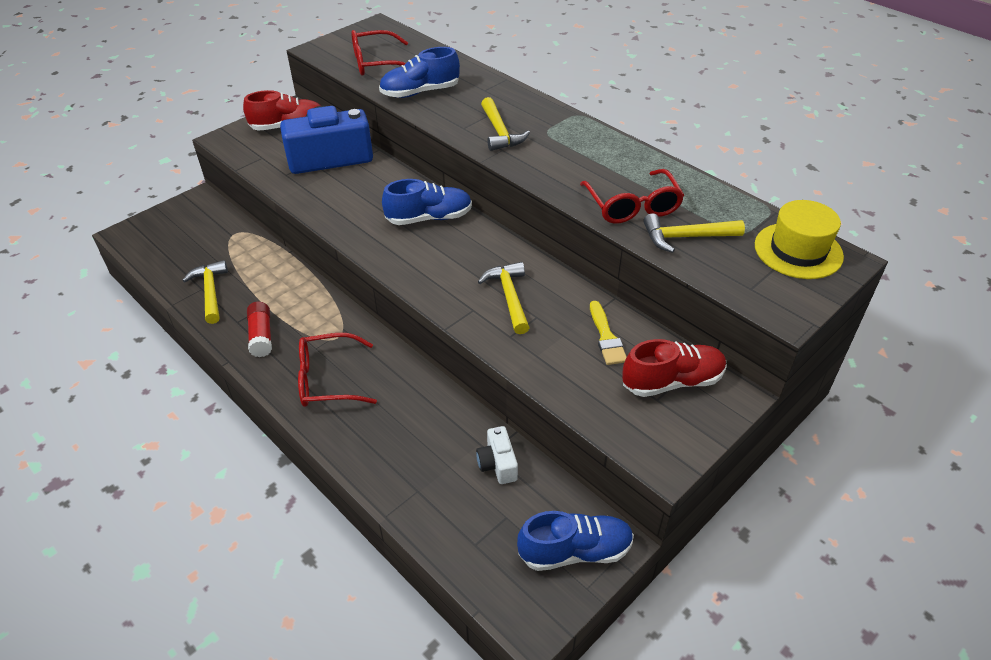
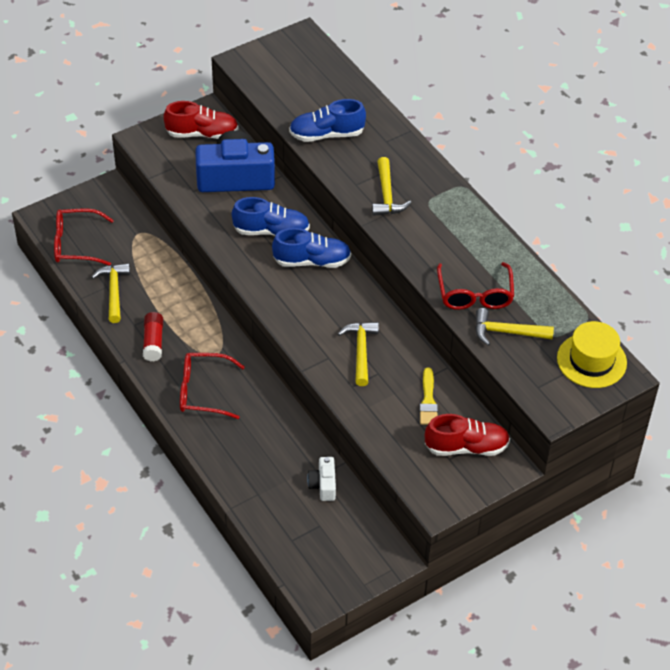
camera: 10 degrees right, 5 degrees up
(376, 63) = (293, 89): red glasses -> red glasses (76, 244)
(575, 551) = (363, 559): blue shoe -> blue shoe (271, 231)

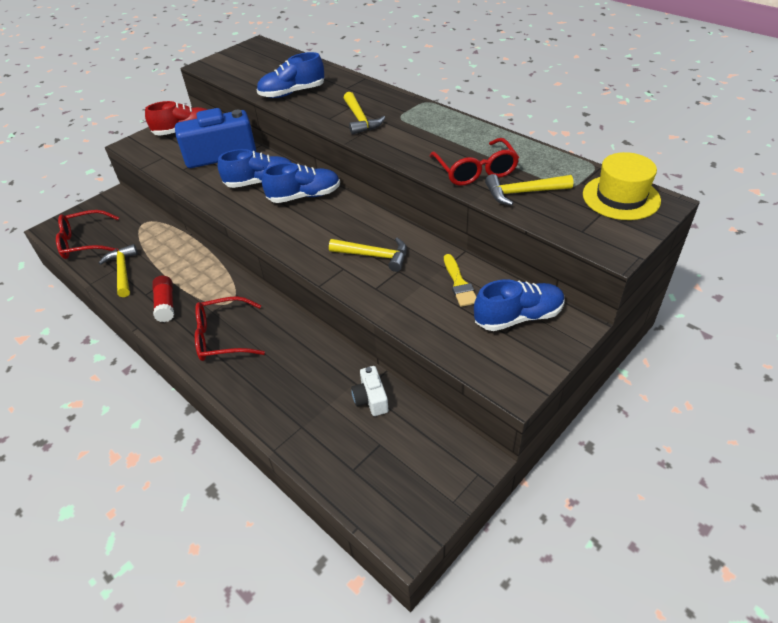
camera: 10 degrees left, 5 degrees down
(361, 351) = (374, 256): yellow hammer -> yellow hammer turned 120 degrees clockwise
(466, 447) = (518, 317): red shoe -> blue shoe

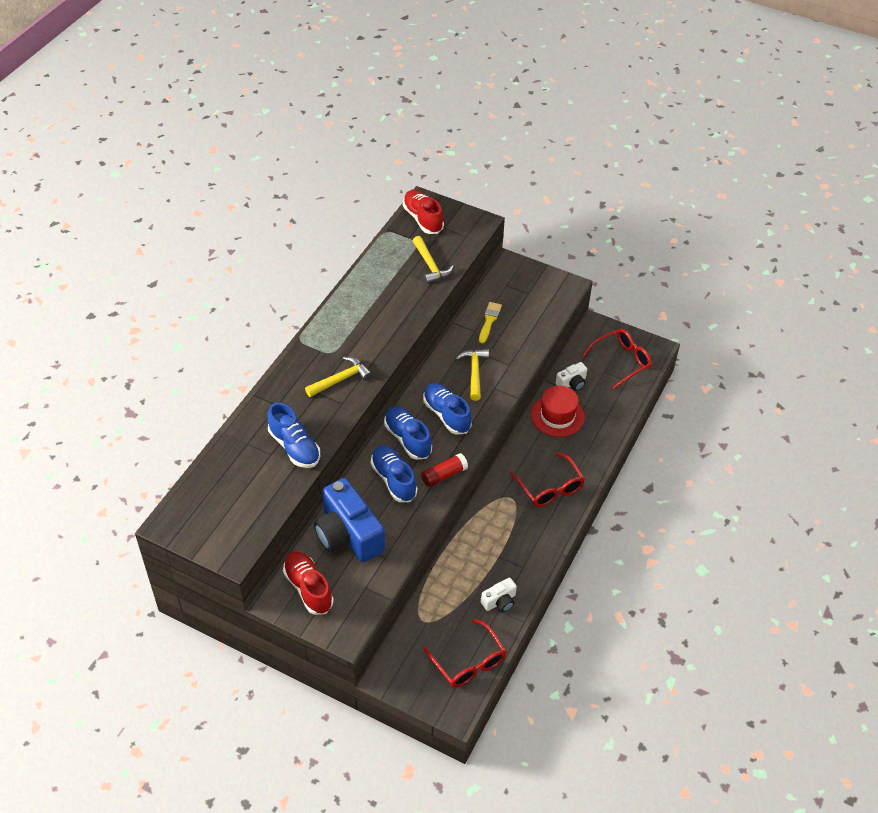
camera: 110 degrees left, 5 degrees up
(123, 271) = (499, 601): yellow hammer -> white camera
(166, 304) = (529, 544): red glue stick -> red glue stick (444, 475)
(322, 369) = (557, 416): none -> red hat
(459, 283) = (489, 321): yellow brush -> yellow brush turned 45 degrees counterclockwise
(475, 171) = (408, 293): red glasses -> red glasses (621, 361)
(518, 317) = (511, 288): blue shoe -> blue shoe (446, 415)
(621, 197) = (423, 219): yellow hat -> red shoe

